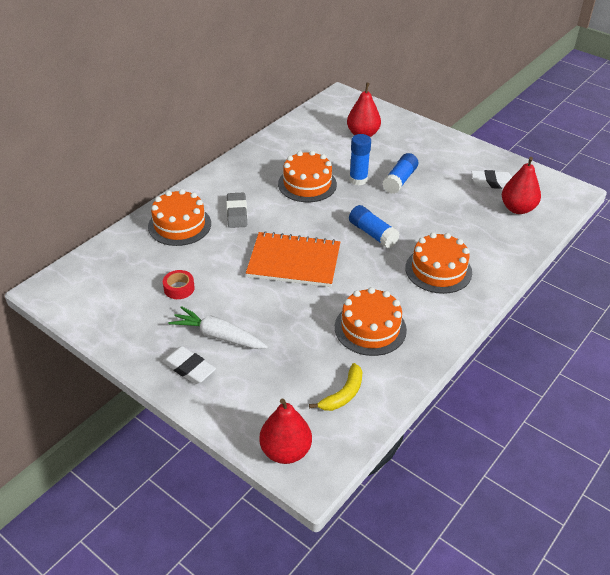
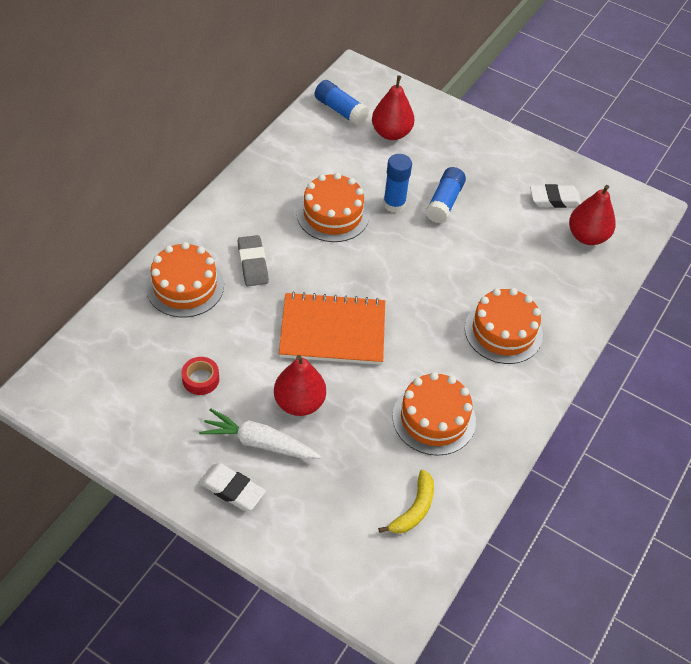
camera: 10 degrees left, 10 degrees up
(285, 451) = (359, 588): red pear -> red pear (299, 403)
(372, 234) = (421, 284): blue glue stick -> blue glue stick (340, 110)

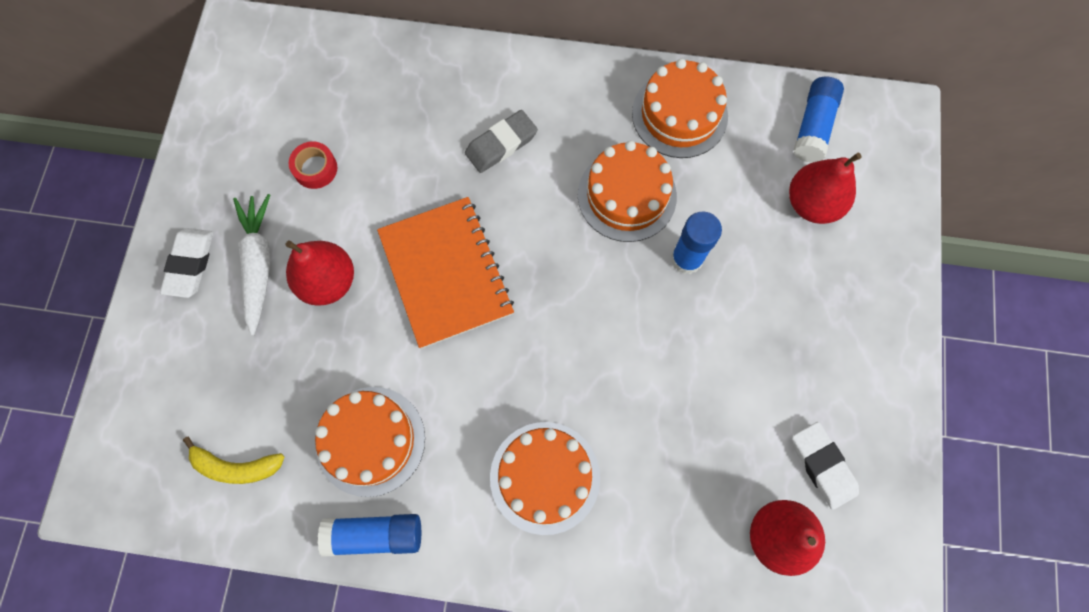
camera: 70 degrees right, 20 degrees up
(185, 286) = (433, 93): orange cake -> orange cake (679, 114)
(444, 202) = (727, 319): blue glue stick -> blue glue stick (375, 534)

